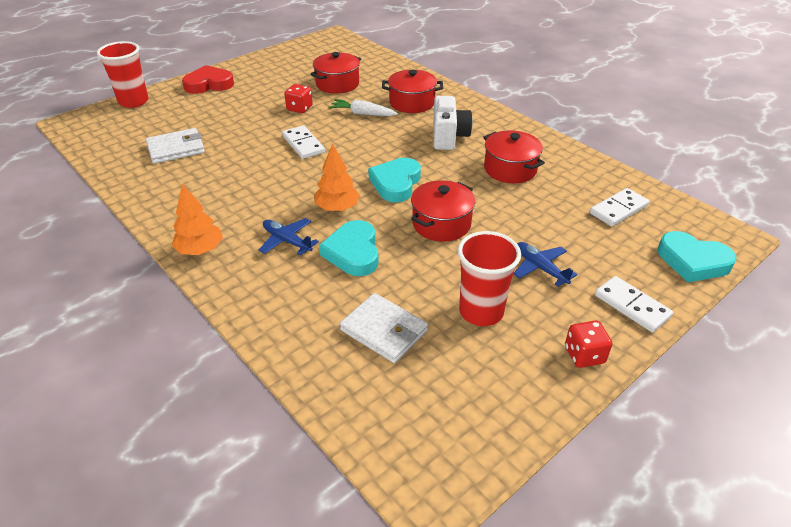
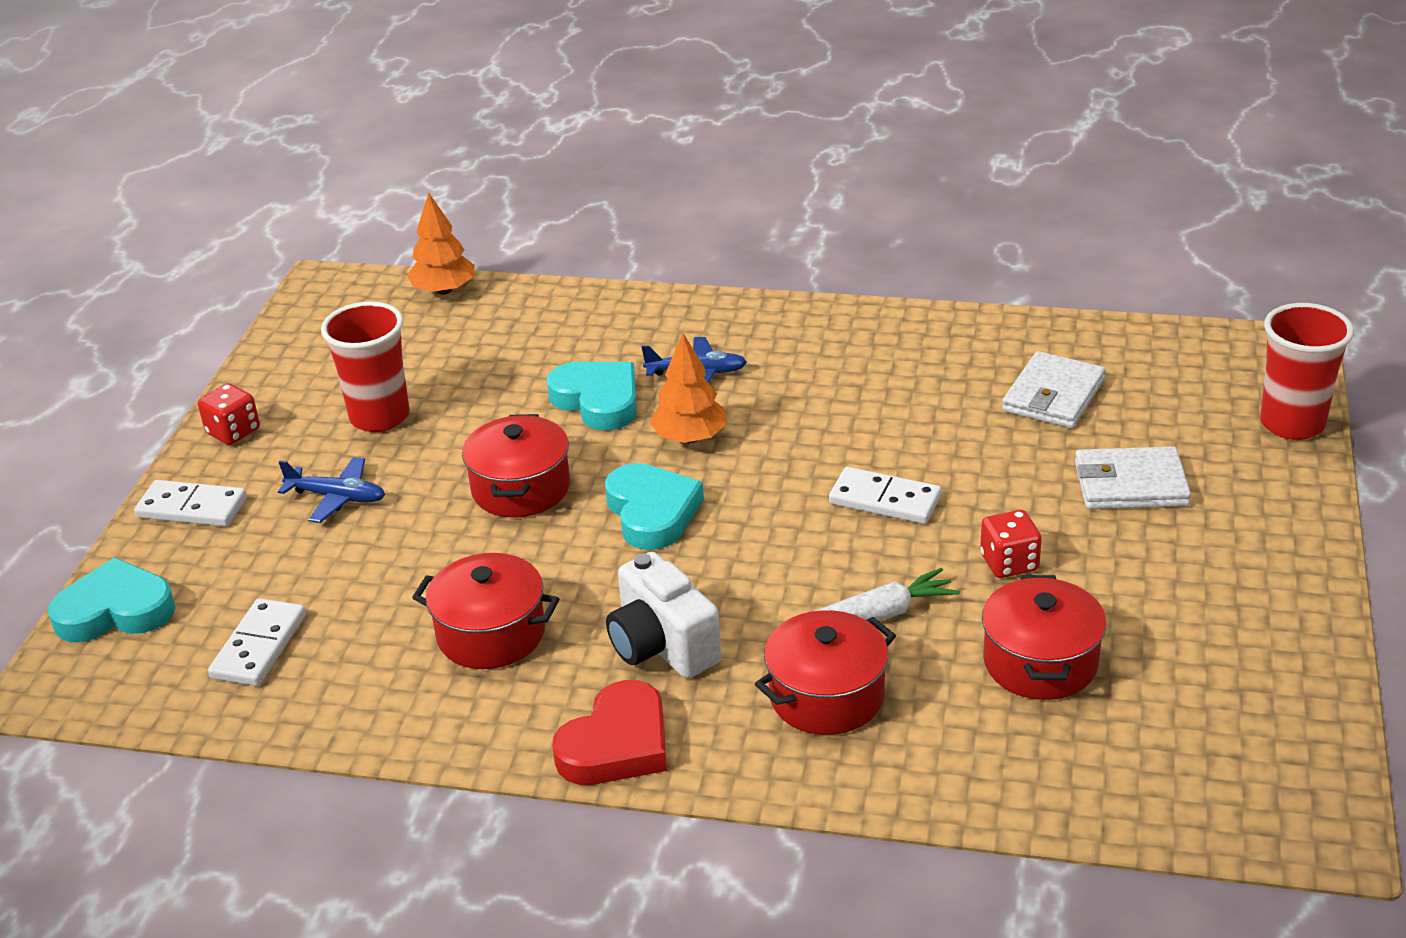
camera: 145 degrees right, 5 degrees down
(200, 250) = (782, 319): orange tree -> orange tree (444, 290)
(209, 84) = (1260, 522): red heart -> red heart (617, 744)
(384, 330) = (474, 353): white wallet -> white wallet (1130, 484)

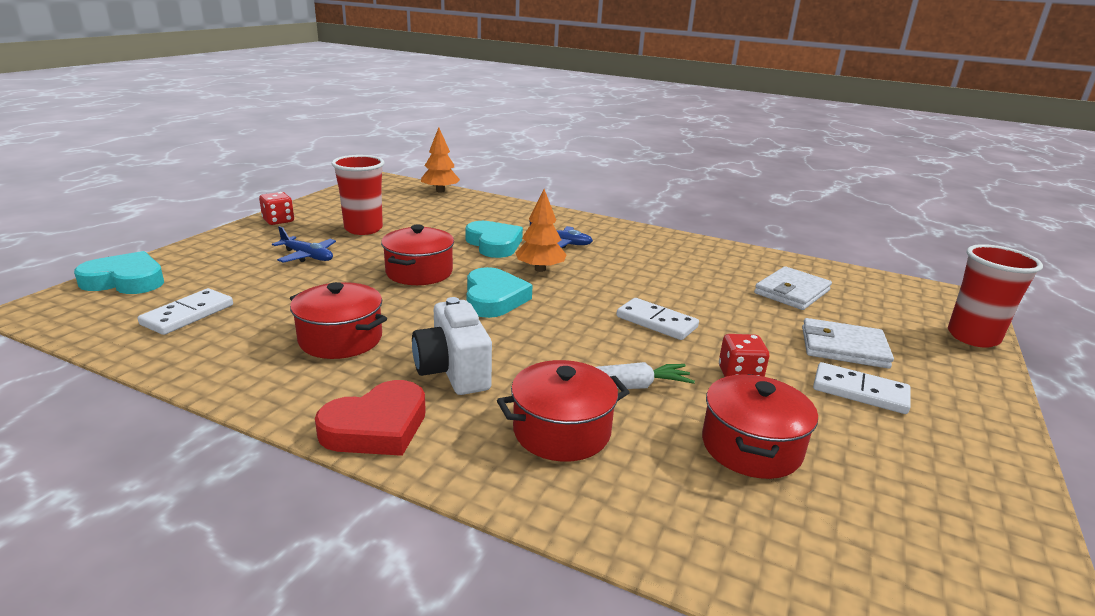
camera: 10 degrees right, 10 degrees down
(192, 508) = (222, 245): white domino -> white domino (860, 391)

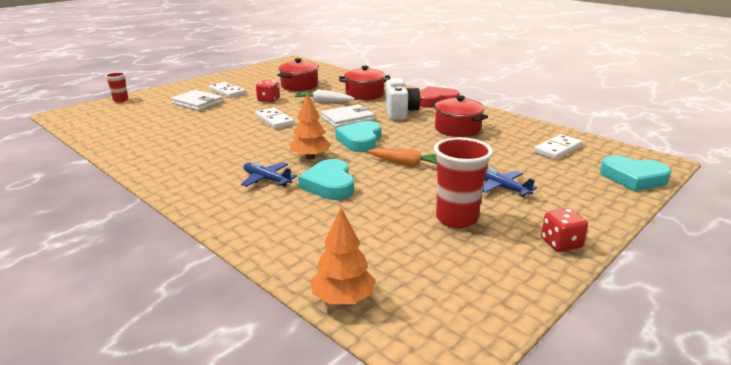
camera: 160 degrees left, 0 degrees up
(419, 272) = (406, 163): red pot -> orange carrot
(791, 292) = (159, 126): white wallet -> white wallet (347, 119)
(972, 337) = (120, 100): red cup -> red cup, size x0.56

